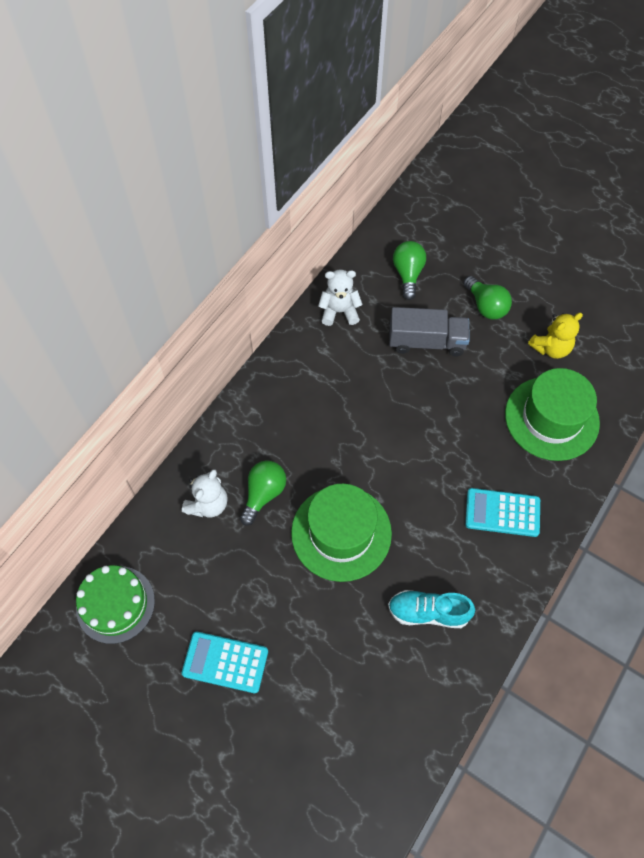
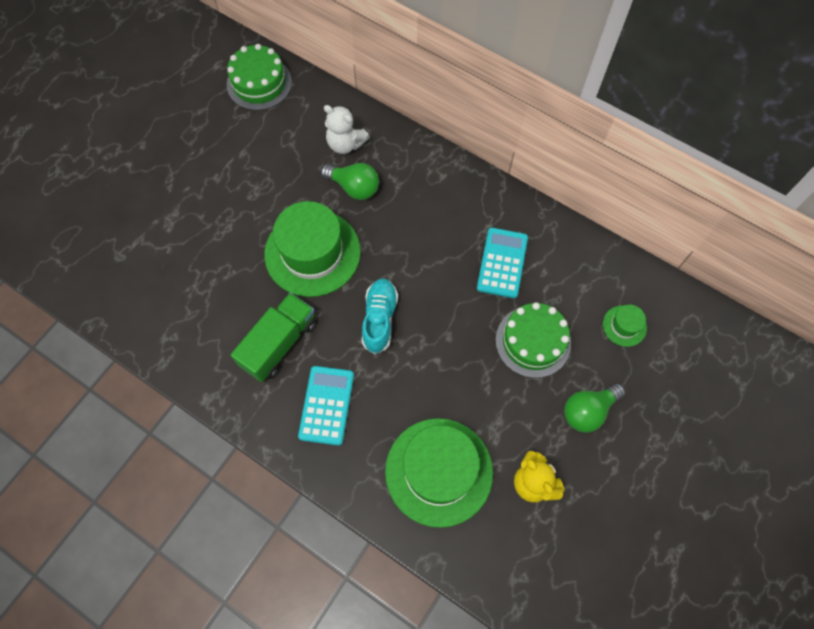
camera: 90 degrees right, 5 degrees up
(225, 662) = (202, 163): turquoise calculator -> turquoise calculator (502, 263)
(339, 311) = (566, 253): white teddy bear -> none
(408, 274) = (624, 326): green light bulb -> green hat
(426, 342) = (533, 341): grey truck -> green cake
(428, 612) = (229, 326): turquoise shoe -> turquoise shoe (379, 319)
(443, 560) = (279, 343): none -> green truck

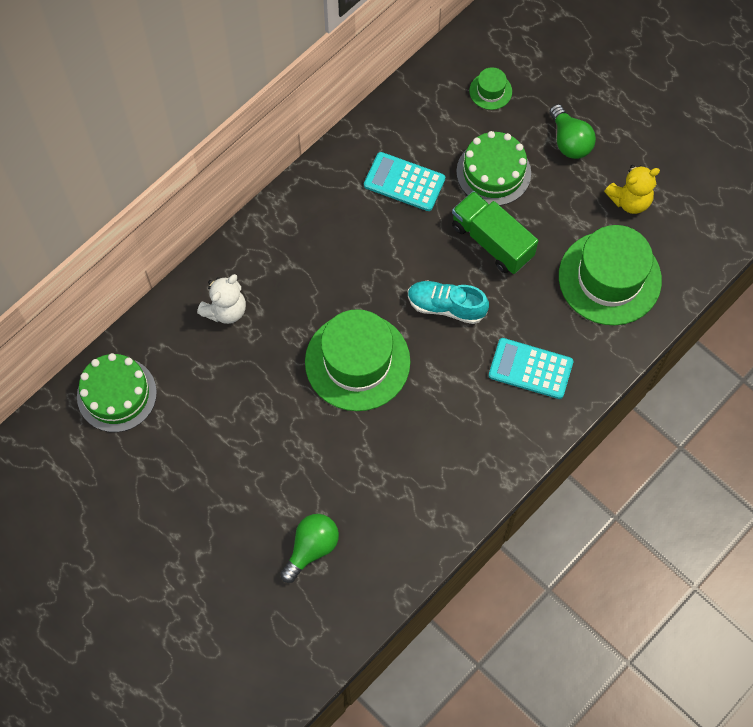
camera: 80 degrees left, 0 degrees up
(279, 343) = (457, 406): green truck -> green truck (492, 241)
(354, 187) = (285, 309): green light bulb -> green light bulb (311, 548)

